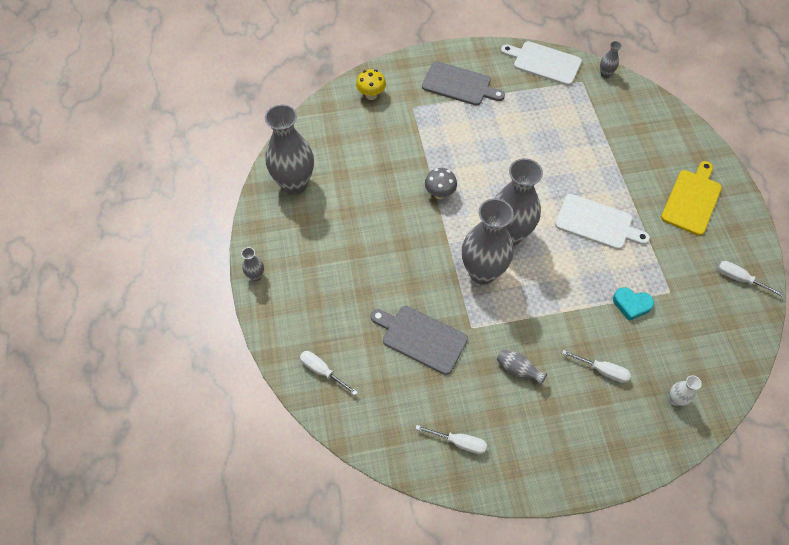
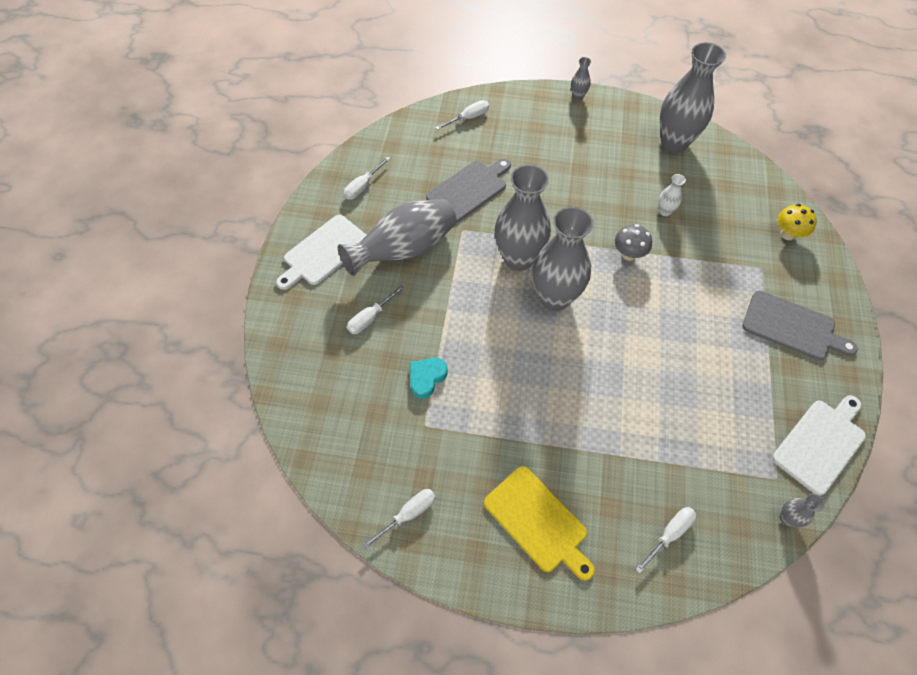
camera: 110 degrees right, 0 degrees up
(459, 84) = (792, 327): grey cutting board -> grey cutting board turned 105 degrees counterclockwise
(518, 370) = (404, 250): grey vase -> grey vase, size x2.37
(597, 223) = (541, 391): white cutting board -> white cutting board (324, 252)
(653, 129) = (669, 534): none -> white screwdriver
(675, 399) = (310, 368): white vase -> white vase (665, 211)

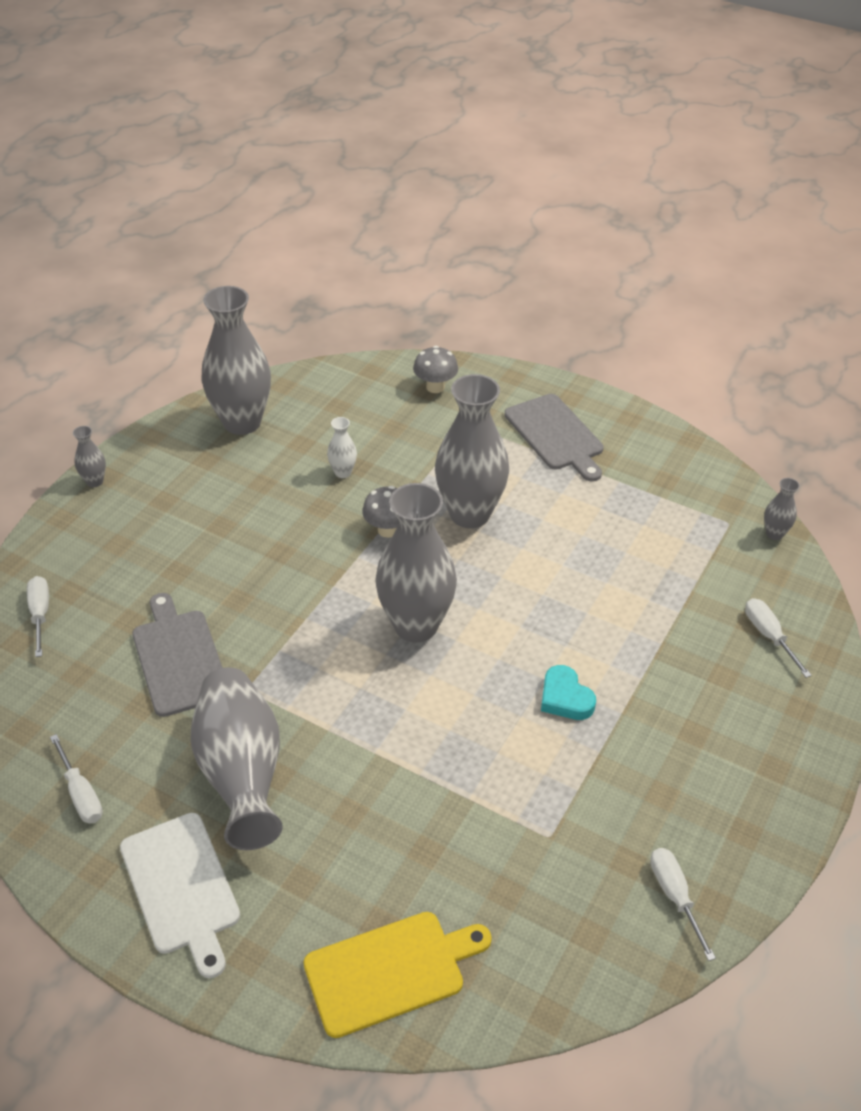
camera: 70 degrees left, 15 degrees down
(370, 317) = (342, 854): white screwdriver -> none
(426, 378) = (476, 811): turquoise heart -> turquoise heart (565, 698)
(518, 258) = (333, 642): grey vase -> grey vase (469, 514)
(538, 521) = (722, 753): yellow cutting board -> yellow cutting board (390, 971)
(787, 234) = (435, 387): yellow mushroom -> grey mushroom
(792, 327) = (556, 435): grey cutting board -> grey cutting board turned 105 degrees clockwise
(820, 443) = (700, 473): white cutting board -> none

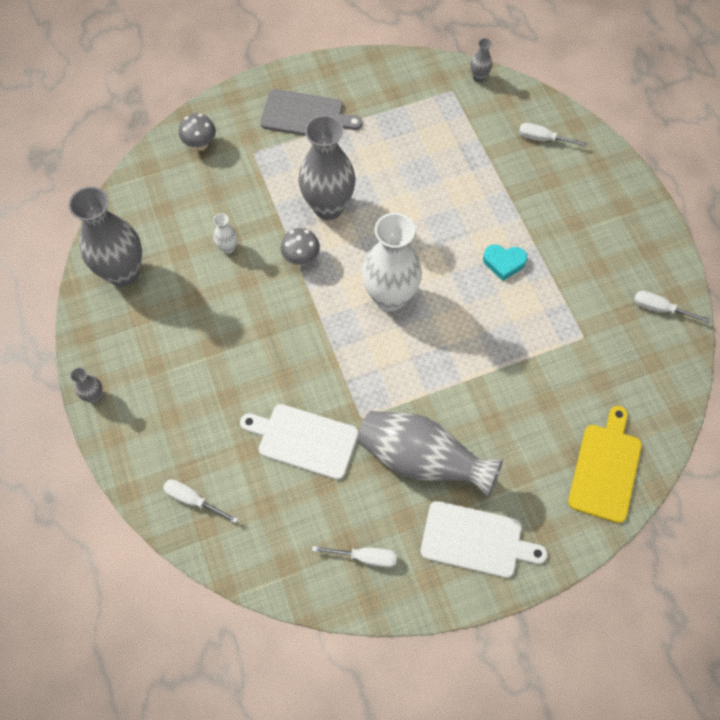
camera: 50 degrees left, 20 degrees up
(179, 658) = (304, 440): grey cutting board -> white cutting board
(416, 625) = (390, 297): grey vase -> white vase

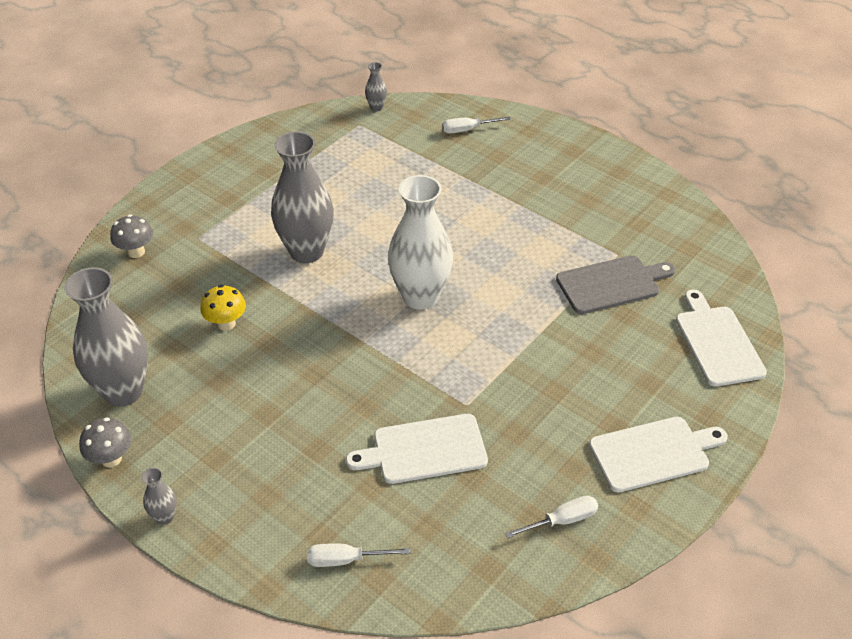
camera: 30 degrees left, 20 degrees down
(228, 248) = (226, 323): white vase -> yellow mushroom
(301, 258) = (309, 302): grey mushroom -> grey mushroom (111, 459)
(305, 115) = (231, 191): grey cutting board -> grey cutting board (611, 284)
(421, 459) = (551, 412): grey vase -> none
(504, 263) = (504, 229): turquoise heart -> none
(605, 468) = (717, 342): yellow cutting board -> white cutting board
(660, 309) = (662, 208): white screwdriver -> none

